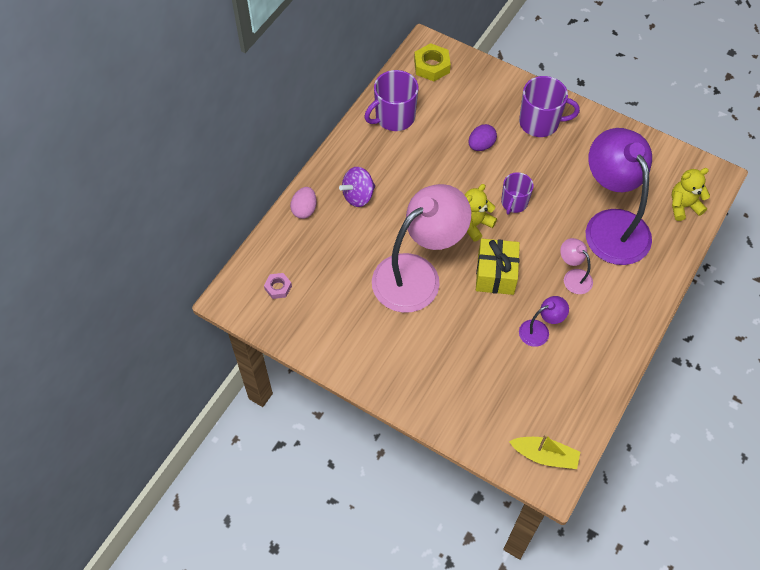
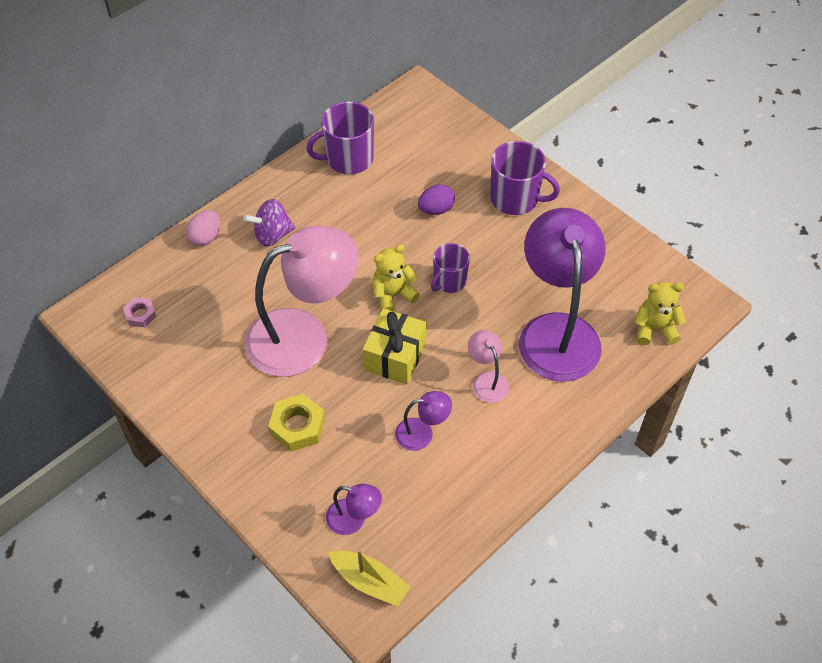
camera: 15 degrees right, 5 degrees down
(431, 66) = (414, 113): yellow nut -> yellow nut (297, 426)
(514, 411) = (354, 519): none -> purple lamp

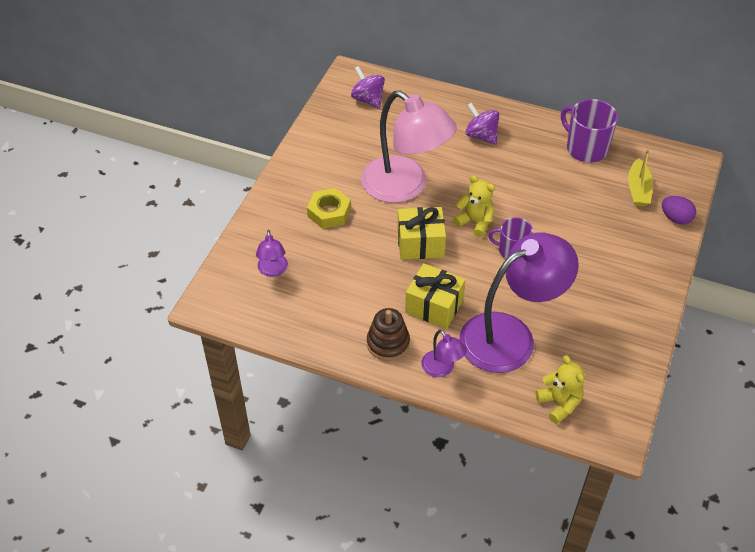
camera: 65 degrees right, 5 degrees down
(140, 315) = (368, 99): pink nut -> purple spinning top
(206, 237) = (454, 103): pink egg -> none
(369, 581) = (230, 297): yellow boat -> yellow boat (638, 189)
(422, 433) = (364, 283): purple lamp -> purple lamp (442, 369)
(436, 209) = (576, 218): purple egg -> purple egg (675, 218)
(487, 380) = (434, 306): pink lamp -> yellow gift
(515, 199) = (628, 264): purple mug -> none
(516, 443) = (388, 343): none -> brown stacking toy

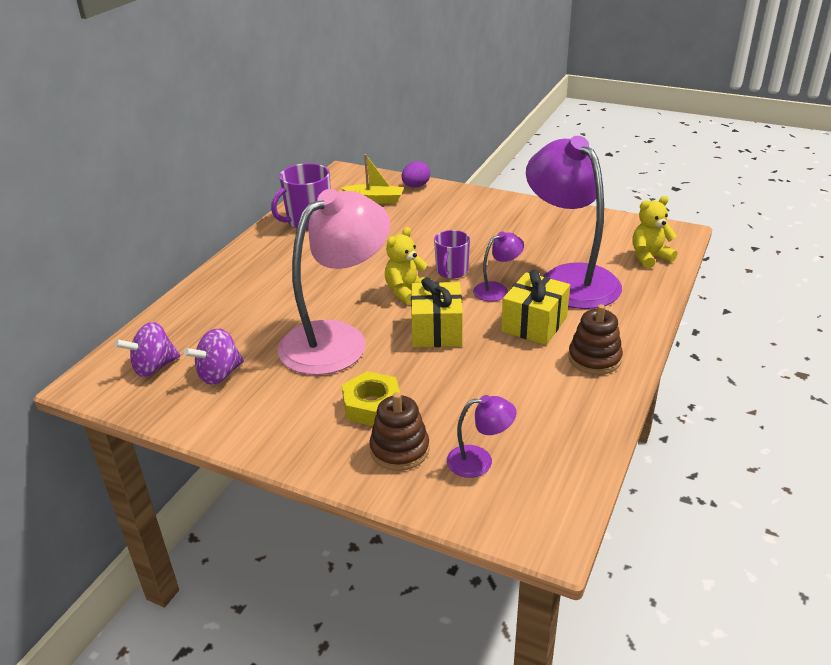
camera: 85 degrees left, 15 degrees down
(284, 229) = (399, 450): none -> brown stacking toy
(442, 369) = (623, 322): purple lamp -> purple lamp (497, 289)
(481, 136) = (264, 281): purple spinning top -> purple spinning top (219, 374)

